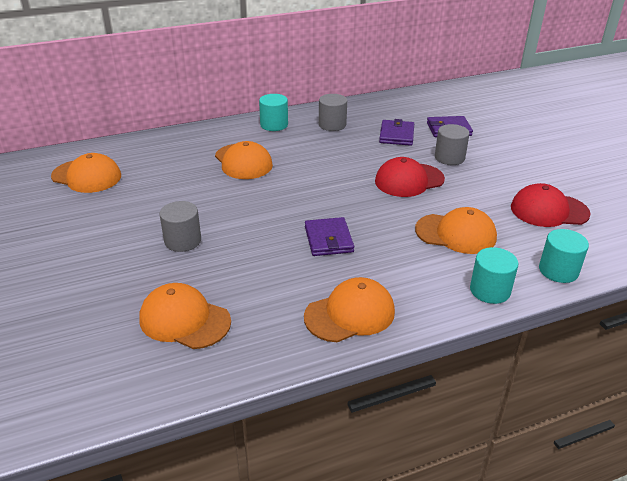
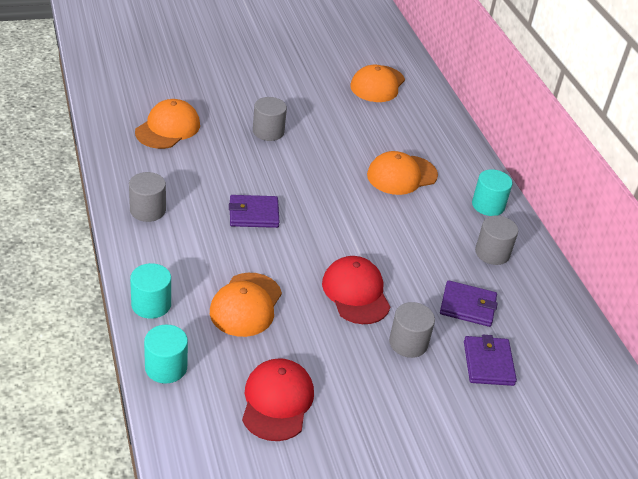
camera: 90 degrees right, 5 degrees up
(350, 314) = (147, 210): orange cap -> grey cylinder

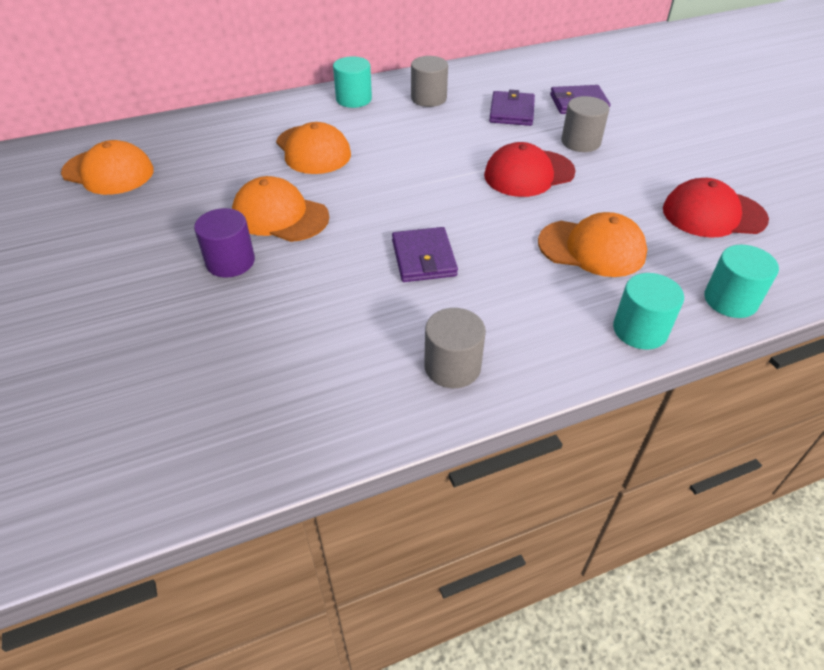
camera: 90 degrees left, 5 degrees up
(168, 128) = (228, 378): orange cap -> orange cap (280, 215)
(268, 131) = (230, 262): grey cylinder -> purple cylinder

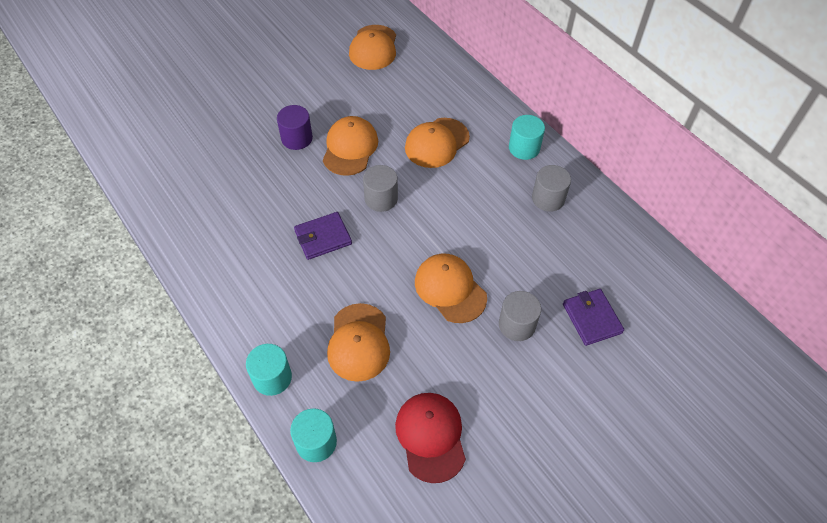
camera: 75 degrees right, 10 degrees up
(452, 367) = (222, 271): grey cylinder -> grey cylinder (381, 198)
(511, 112) = (550, 264): purple wallet -> none
(528, 174) = (450, 289): red cap -> orange cap

